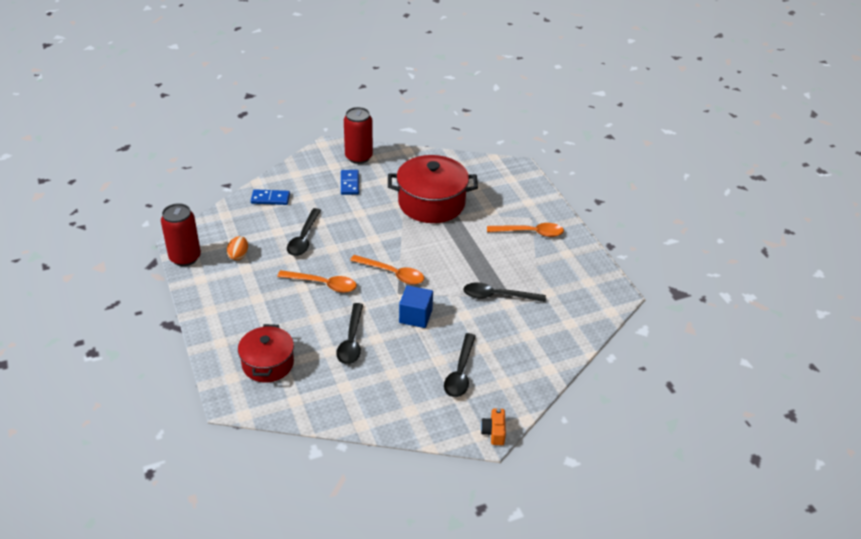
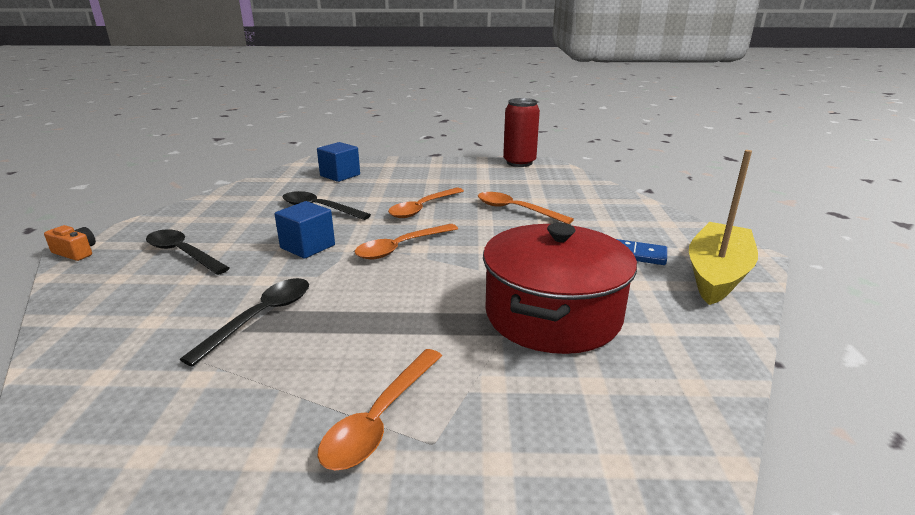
camera: 115 degrees right, 15 degrees down
(238, 255) = (506, 180): orange egg -> none
(268, 364) = (340, 175): red pot -> blue cube
(270, 199) = (608, 203): blue domino -> none
(304, 238) = (516, 210): black spoon -> orange spoon
(358, 157) = (717, 274): red can -> yellow boat

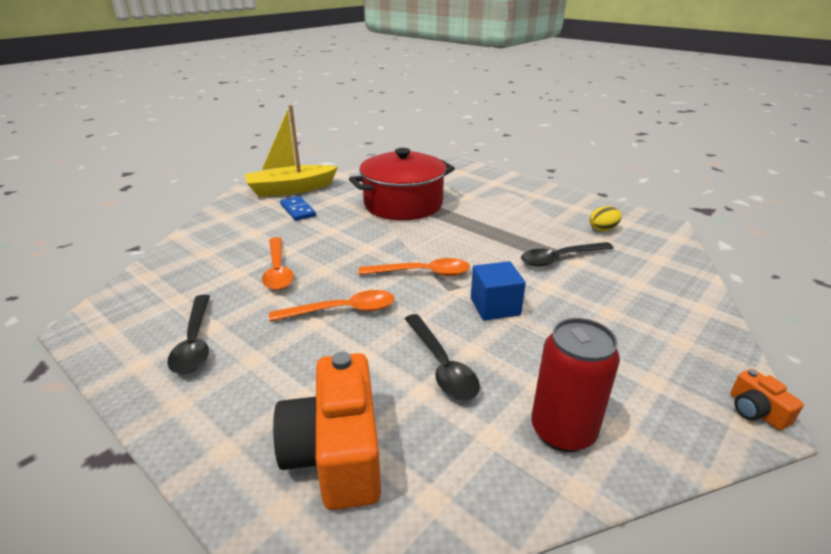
camera: 140 degrees left, 5 degrees up
(183, 253) = (619, 350): black spoon -> black spoon (194, 342)
(197, 406) = (603, 229): none -> yellow egg
(340, 175) = (337, 452): blue cube -> orange camera
(380, 418) = (524, 202): orange spoon -> none
(519, 162) = (99, 343): red can -> red can (563, 431)

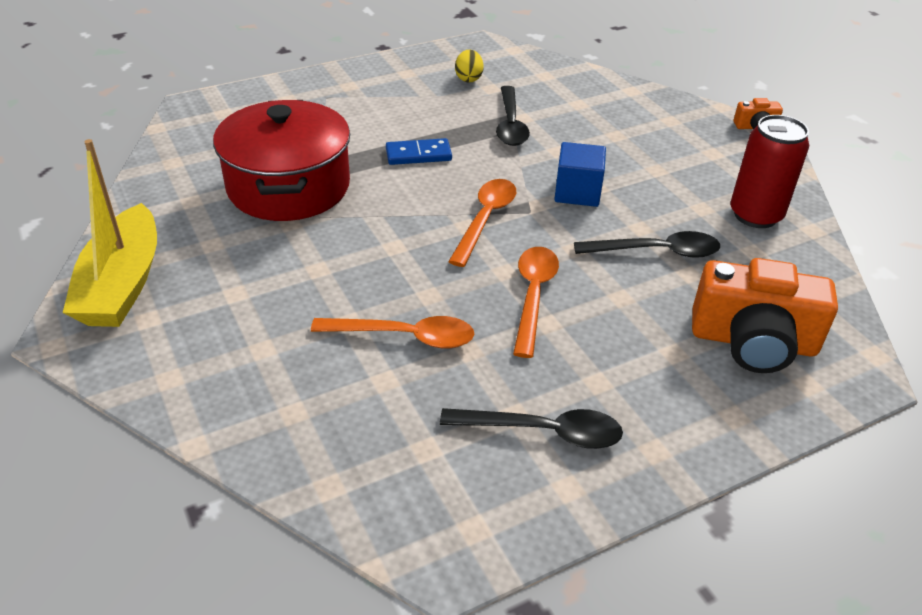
camera: 70 degrees left, 10 degrees up
(298, 210) = (219, 289): blue domino -> blue domino (418, 154)

